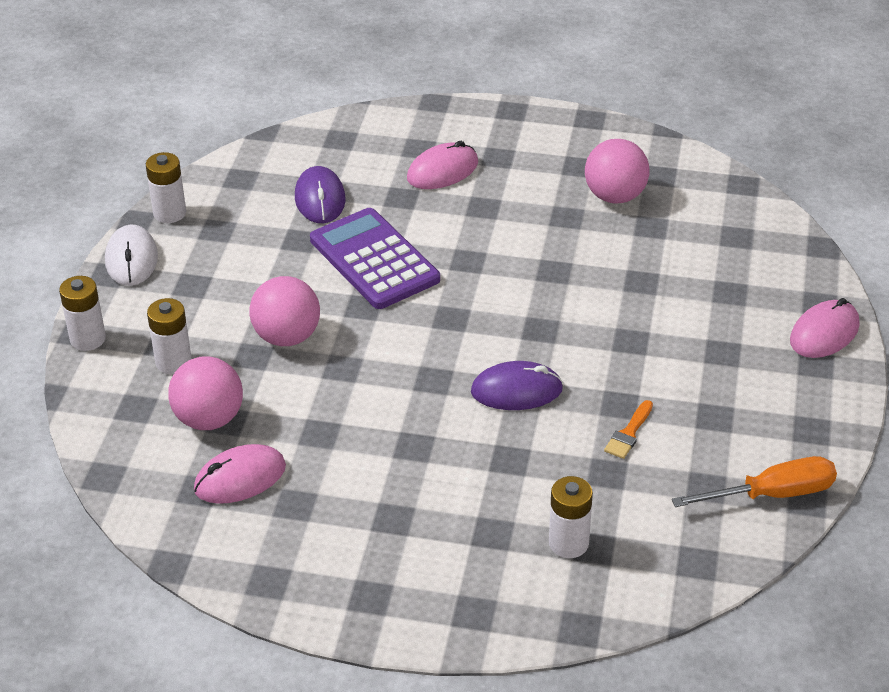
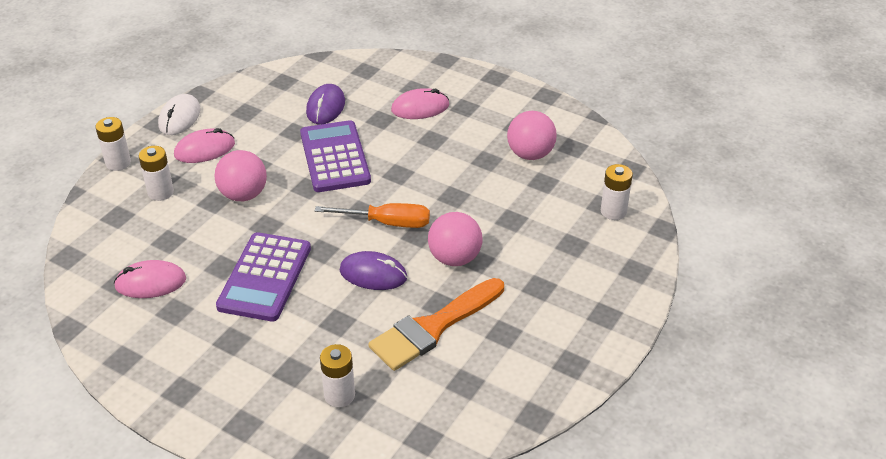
camera: 20 degrees right, 0 degrees up
(169, 213) = (223, 93): white battery -> white battery (613, 211)
(209, 419) = (157, 237): pink ball -> pink ball (454, 258)
(384, 431) = (265, 277): none -> purple calculator
(629, 433) = (433, 327): orange brush -> orange brush, size x2.43
(772, 494) = (510, 404): orange screwdriver -> orange screwdriver (387, 223)
(824, 333) = (625, 293): pink mouse -> pink mouse (204, 149)

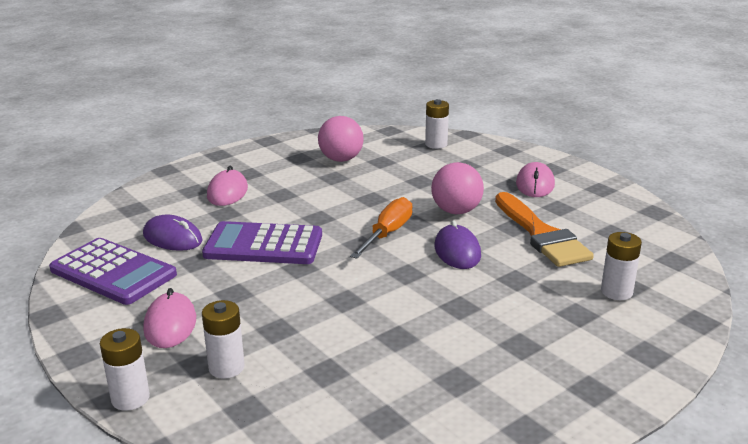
camera: 70 degrees left, 15 degrees down
(150, 283) = (397, 393): pink mouse -> pink mouse (535, 184)
(179, 117) = (83, 336): white mouse -> none
(243, 195) = (281, 307): pink ball -> none
(265, 277) = (430, 311): purple calculator -> purple calculator (113, 272)
(373, 274) = (457, 251): purple mouse -> purple mouse turned 45 degrees counterclockwise

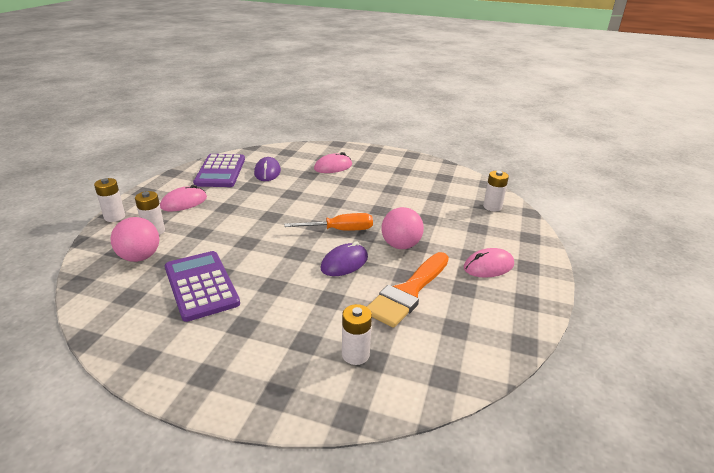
camera: 55 degrees right, 5 degrees up
(263, 245) = (284, 197): purple calculator -> purple calculator (201, 285)
(341, 159) = (419, 183): pink ball -> pink ball (140, 257)

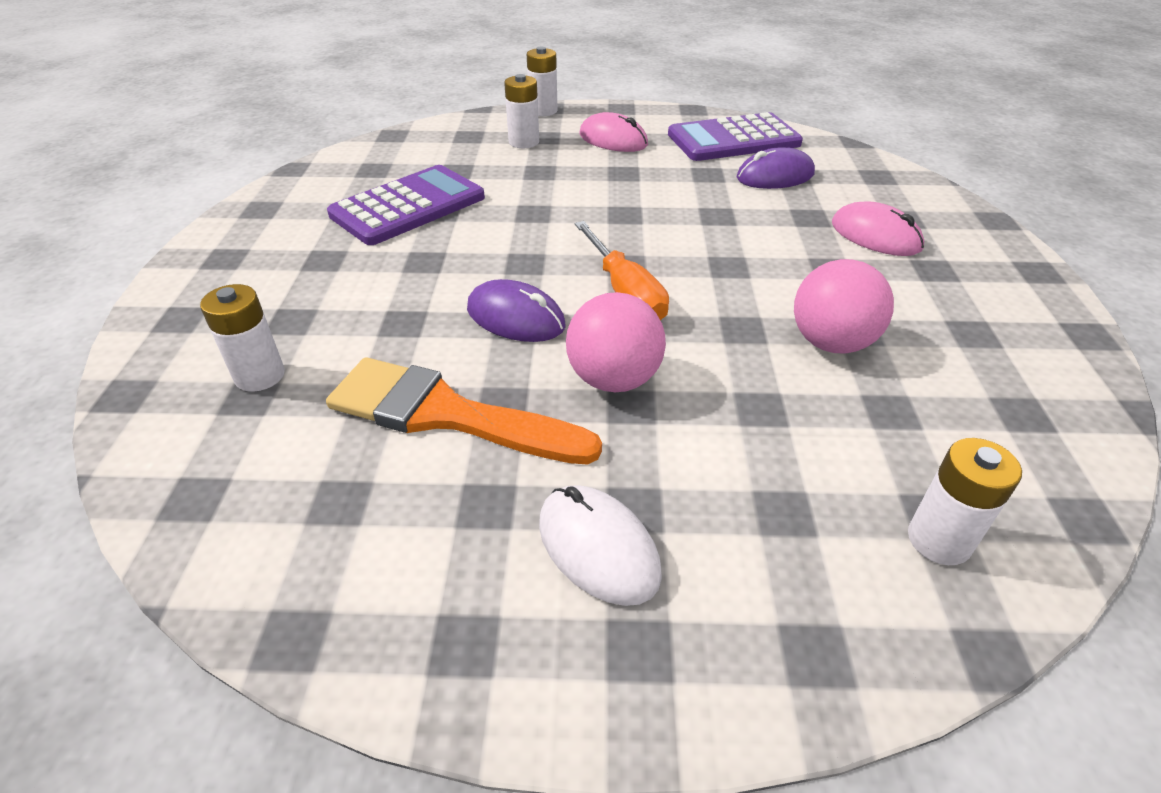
camera: 75 degrees right, 10 degrees up
(140, 257) = (458, 151): pink ball -> pink ball (831, 343)
(488, 266) = (598, 547): pink mouse -> white mouse

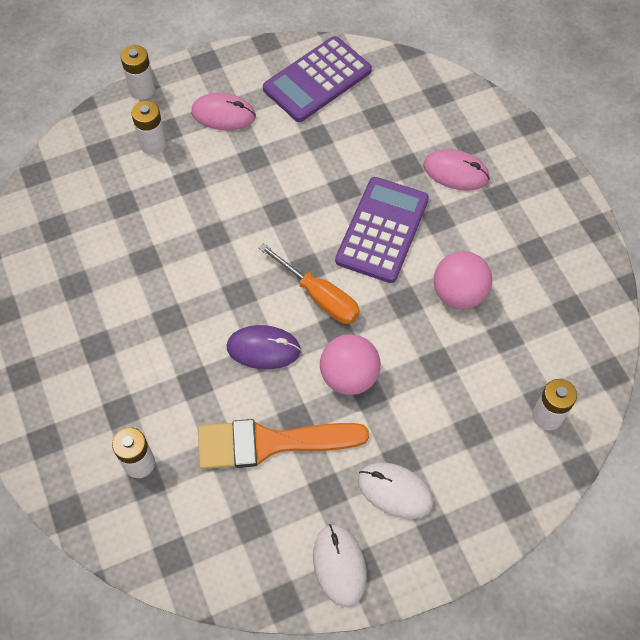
camera: 25 degrees left, 20 degrees up
(408, 206) = (116, 264): purple calculator -> purple calculator (382, 230)
(427, 623) = (339, 565): none -> white mouse
(775, 176) = (366, 122): purple mouse -> none

